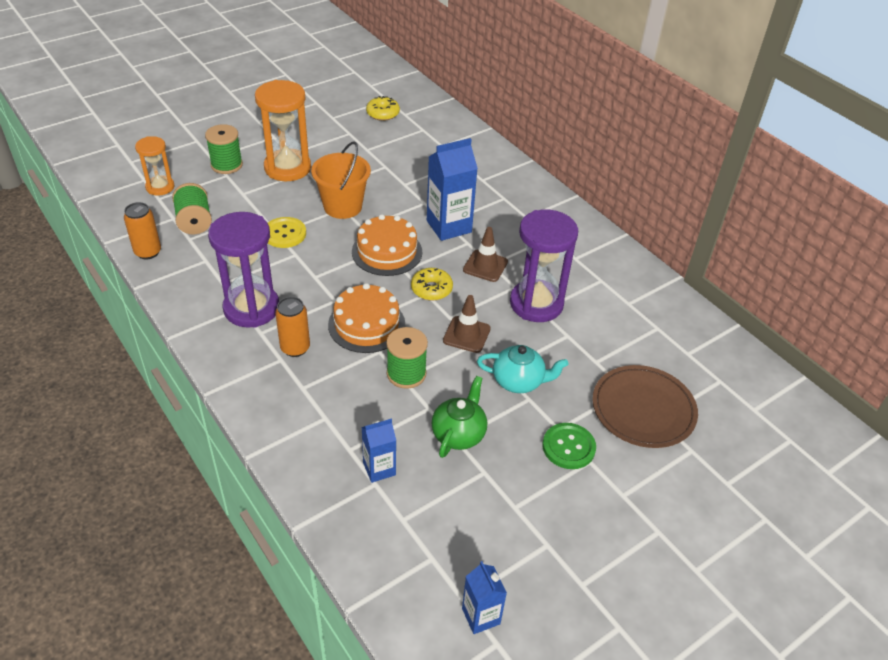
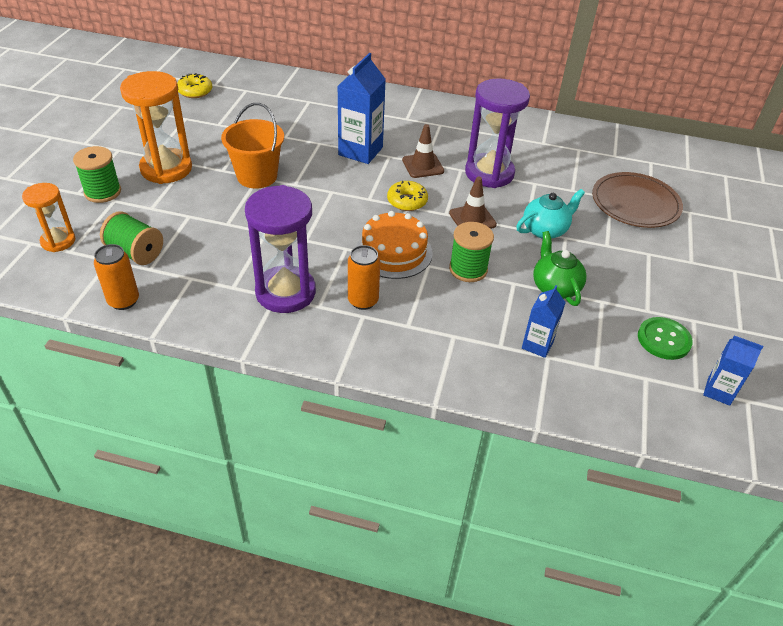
camera: 40 degrees left, 0 degrees up
(284, 234) = (235, 221): yellow button -> none
(387, 252) = (338, 192): orange cake -> none
(568, 447) = (627, 253): green button -> green button (664, 339)

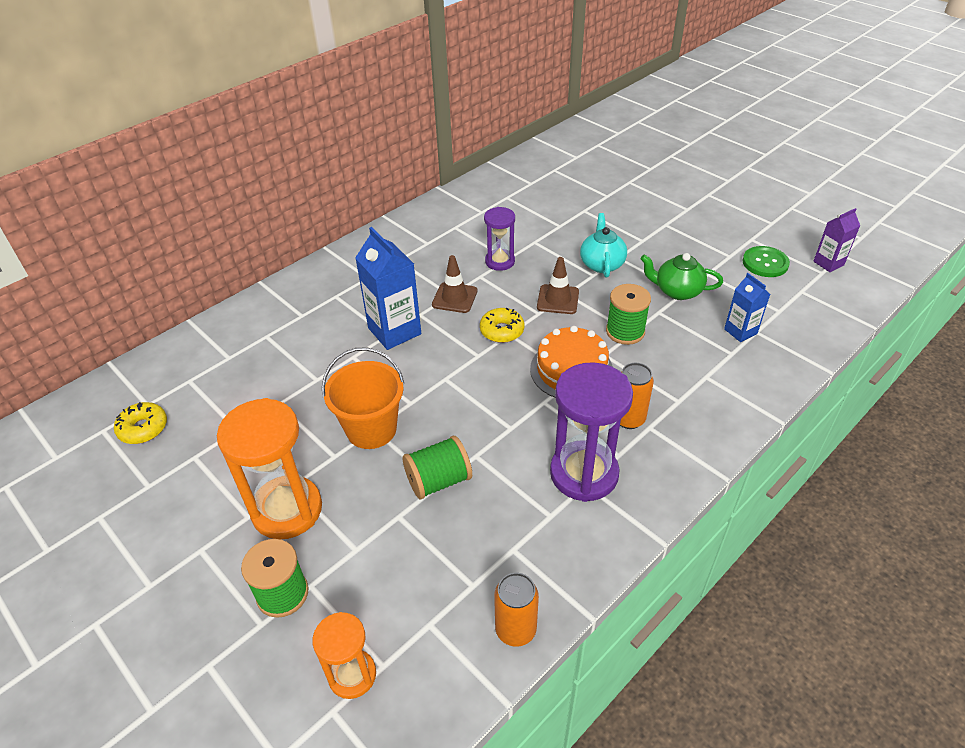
camera: 55 degrees left, 0 degrees up
(136, 253) = (433, 591): green spool -> green spool (438, 480)
(489, 173) = (500, 261): purple hourglass -> purple hourglass, size x0.58
(635, 203) = (601, 202): brown plate -> none
(718, 391) = (828, 263): blue carton -> purple carton

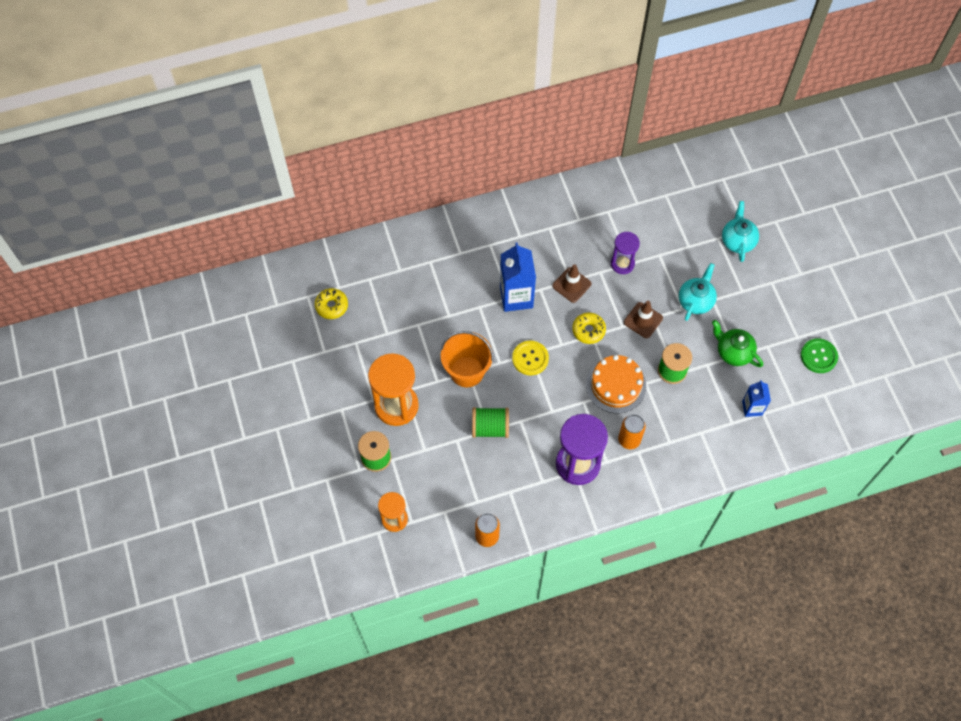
camera: 25 degrees right, 20 degrees up
(448, 383) = (530, 358): none -> yellow button
(605, 206) = (738, 241): none -> turquoise teapot
(828, 263) = (867, 379): purple carton -> none

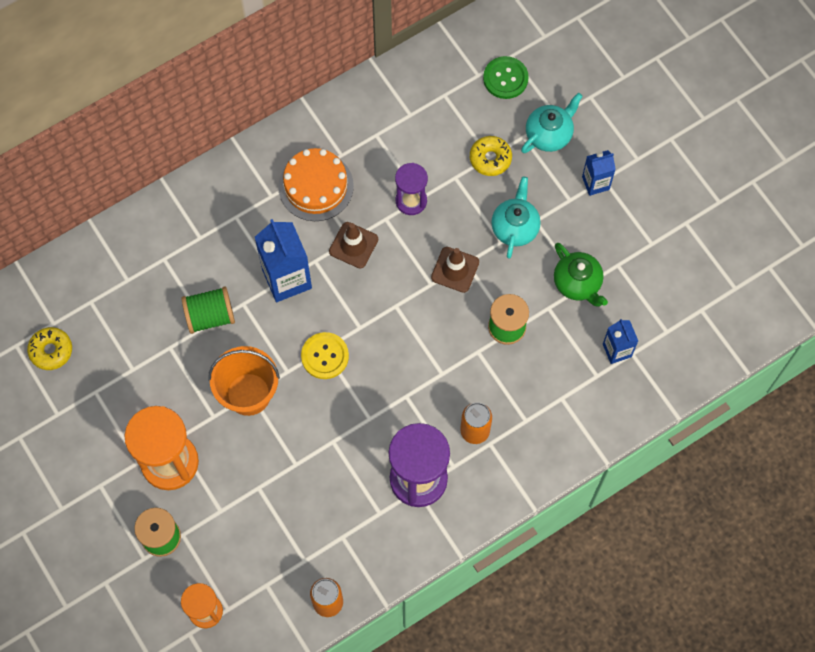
camera: 15 degrees left, 5 degrees up
(490, 427) = (297, 460): green spool -> green spool (210, 316)
(588, 330) = (389, 300): yellow donut -> yellow donut (490, 159)
(616, 385) = (441, 364): orange cake -> orange cake (316, 186)
(733, 352) = (577, 283): green teapot -> green teapot turned 150 degrees counterclockwise
(738, 241) = (549, 134): turquoise teapot -> turquoise teapot turned 60 degrees clockwise
(764, 283) = (595, 183): none -> blue carton
(818, 356) = (683, 262): green button -> green button (505, 78)

